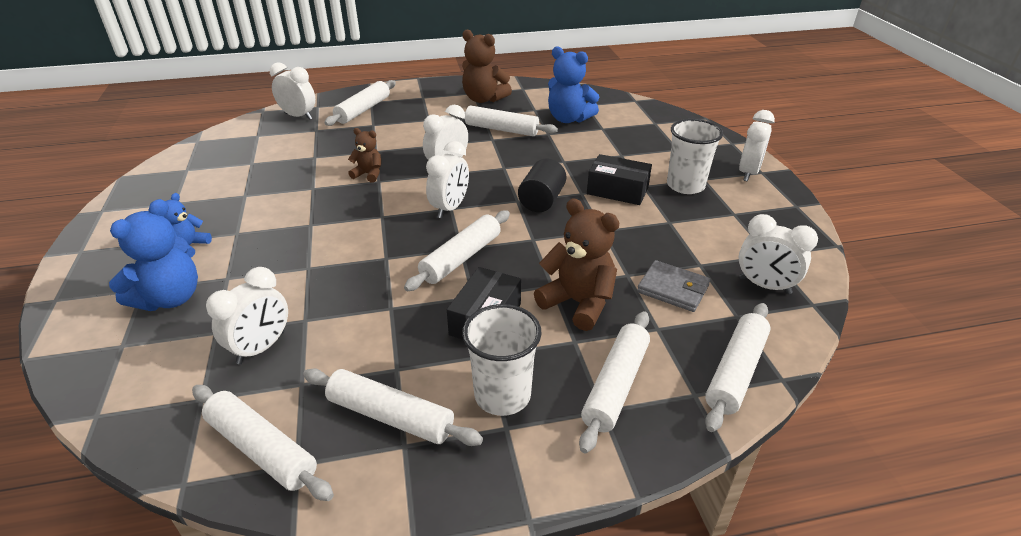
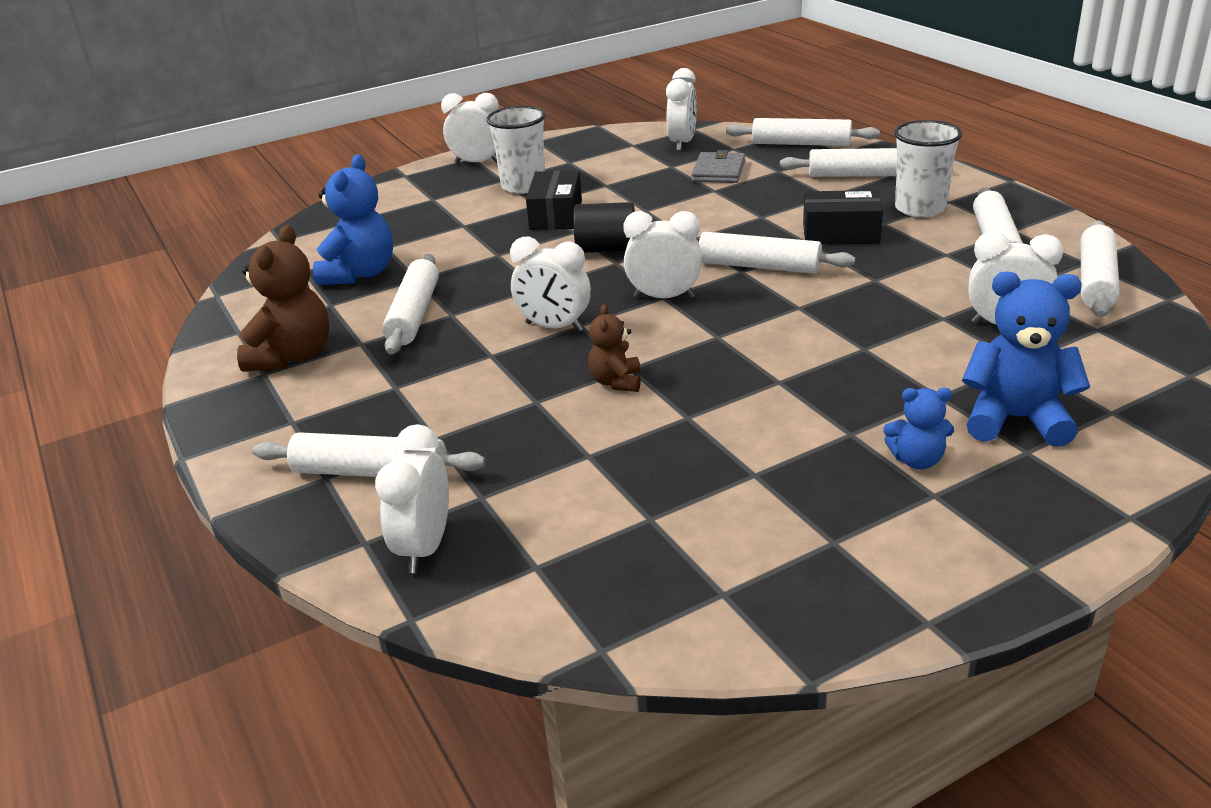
camera: 105 degrees left, 5 degrees down
(578, 303) = (776, 202): brown teddy bear -> none

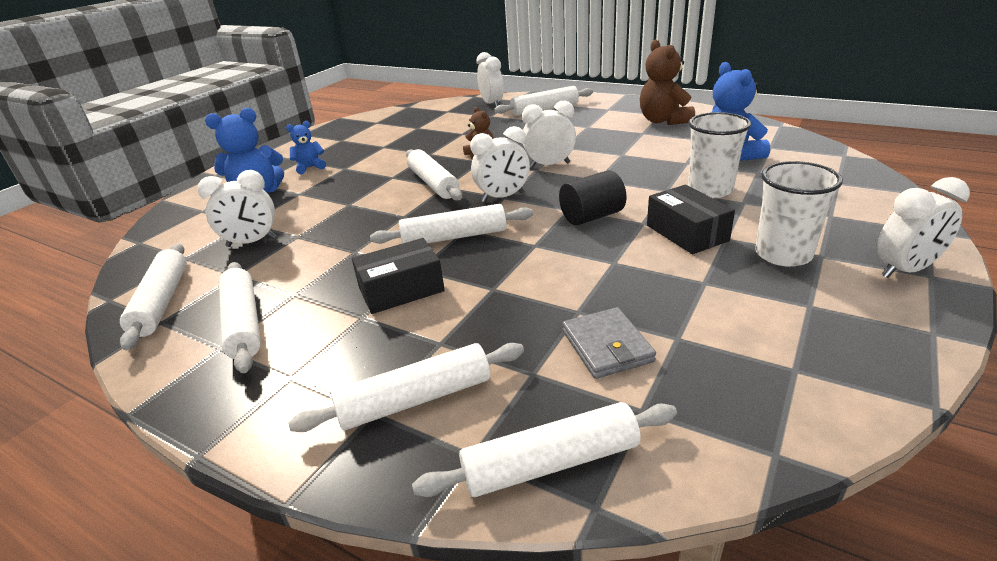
camera: 150 degrees right, 0 degrees up
(414, 315) = (643, 148): white rolling pin -> white rolling pin (433, 183)
(682, 143) = (732, 398): white clock -> none
(920, 208) = (325, 352): white cup -> white cup (710, 190)

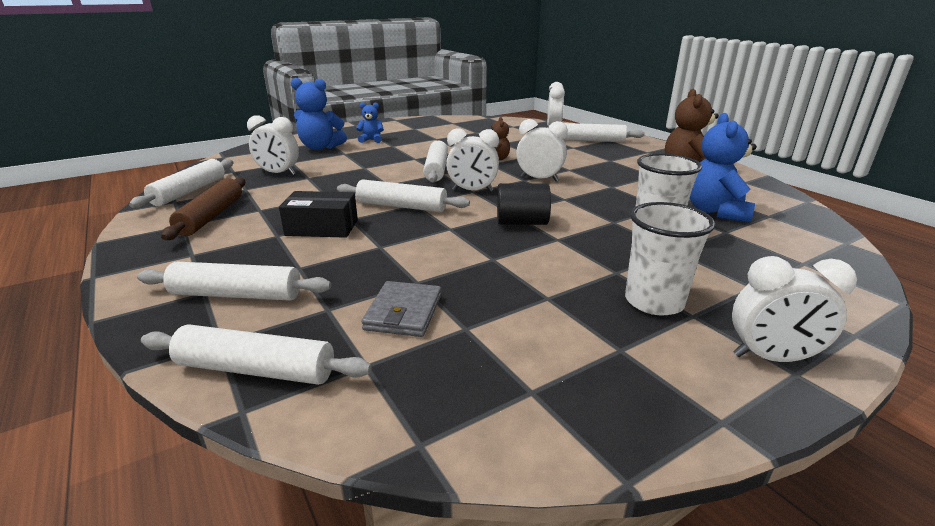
camera: 25 degrees right, 5 degrees down
(243, 323) = (211, 216): white rolling pin -> brown rolling pin
(686, 233) = (585, 257): black box -> none

